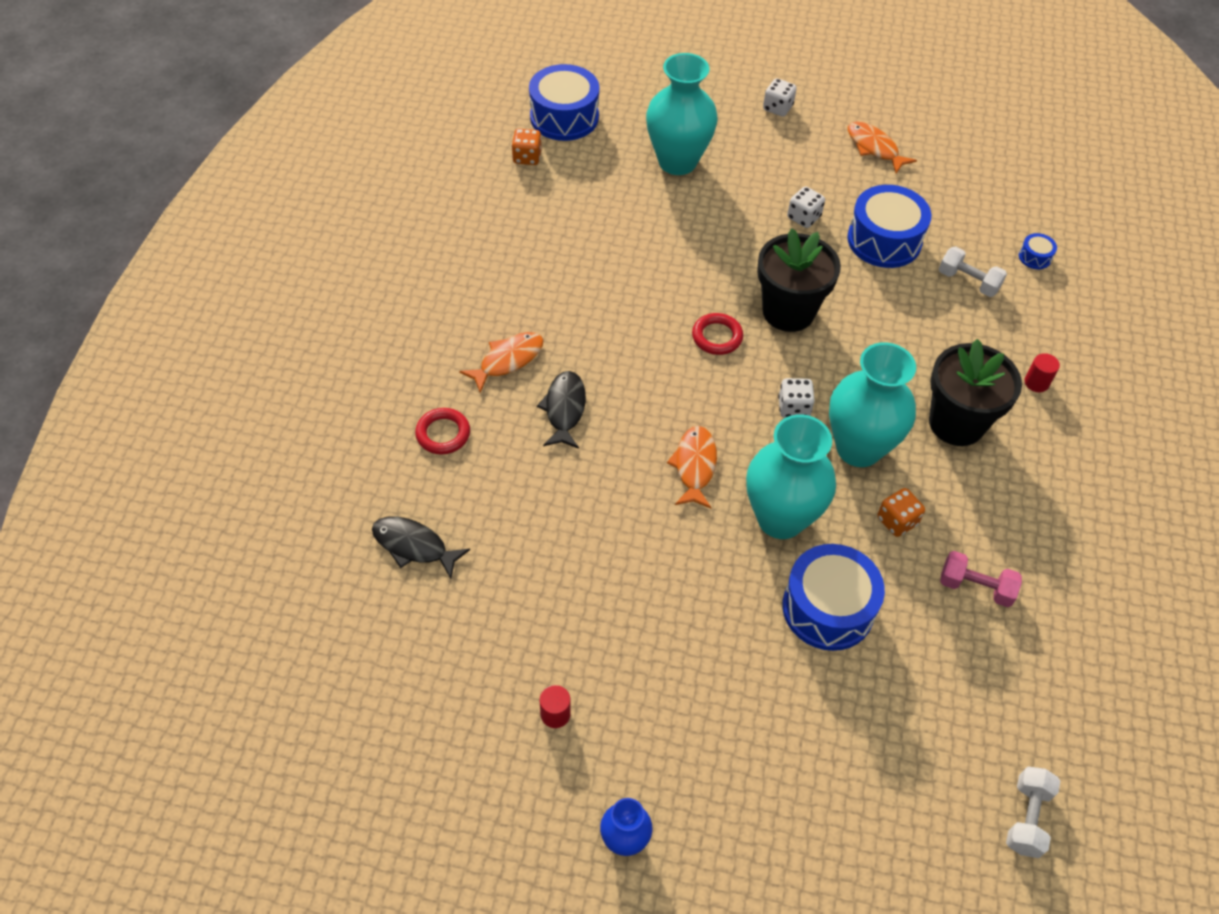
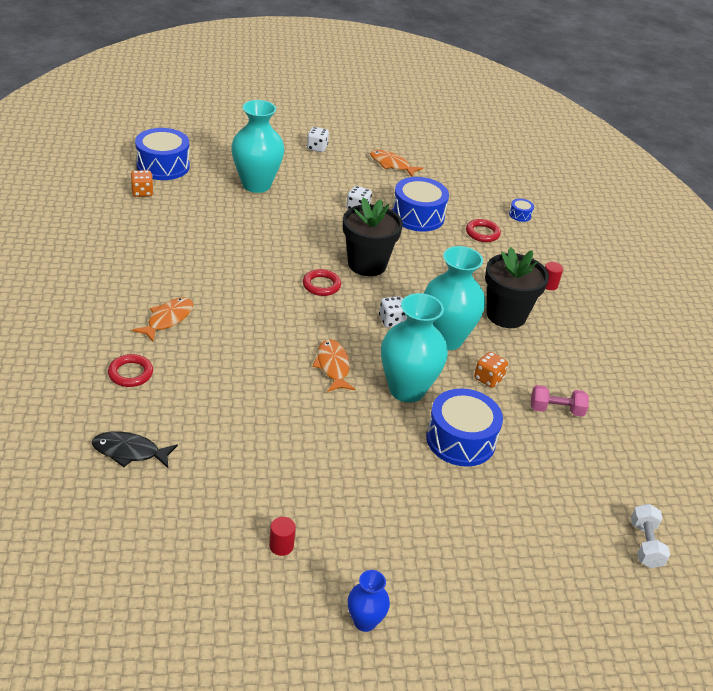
camera: 20 degrees left, 15 degrees down
(564, 409) = (222, 344): black fish -> none
(968, 281) = (482, 233): white dumbbell -> red ring

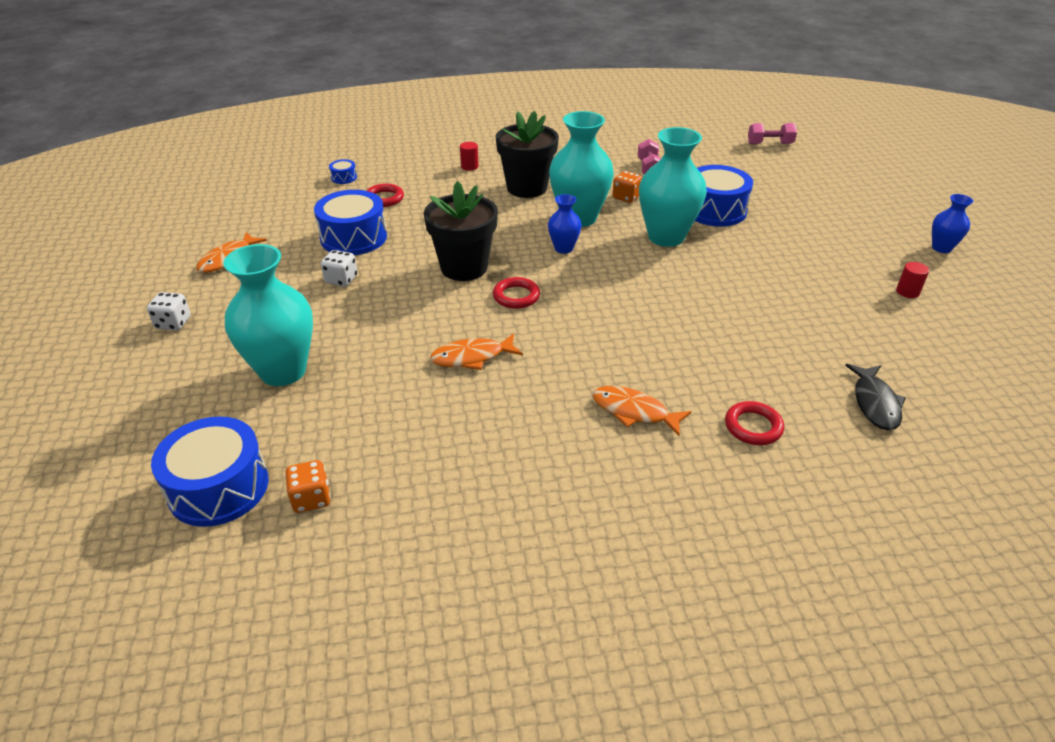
camera: 90 degrees left, 0 degrees up
(333, 366) = (655, 280): orange fish -> orange fish (472, 357)
(391, 321) = (563, 248): white dice -> blue vase
(645, 544) = (769, 144): white dumbbell -> pink dumbbell

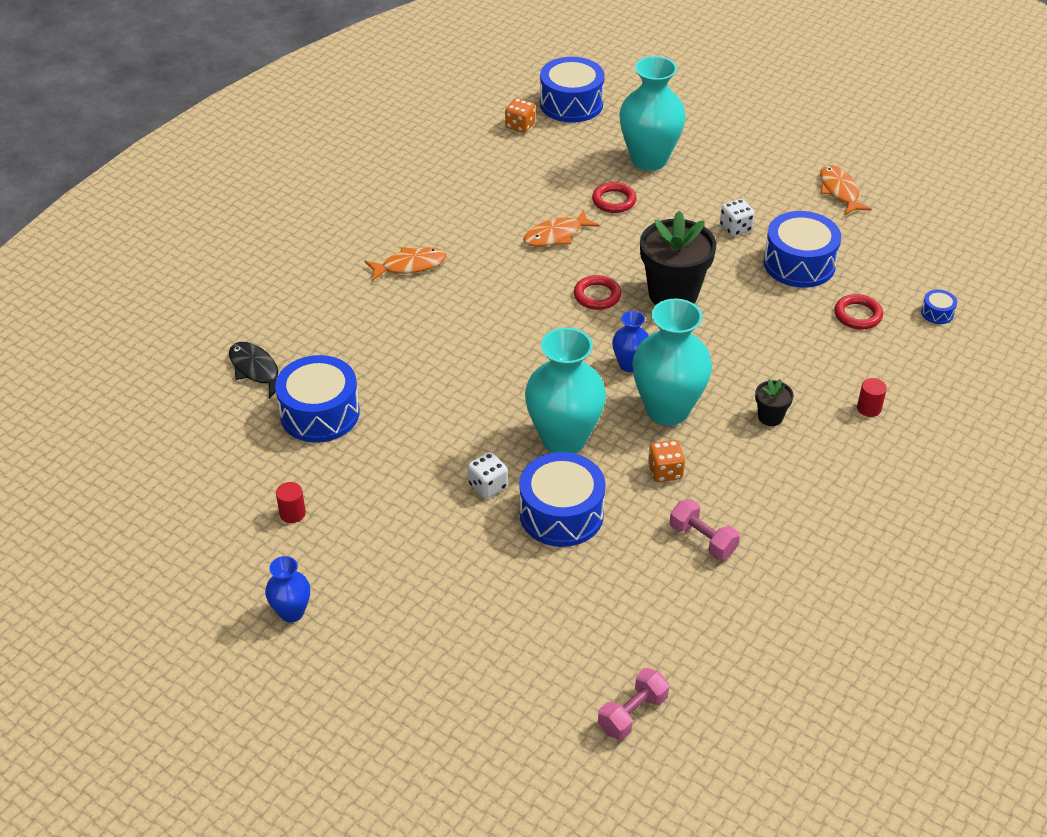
camera: 135 degrees right, 5 degrees up
(173, 323) = (768, 140): white dice -> white dice (488, 486)
(472, 357) = (556, 235): orange fish -> orange fish turned 150 degrees counterclockwise
(527, 188) = (770, 417): black flower pot -> black flower pot, size x0.46
(753, 427) = (326, 302): red ring -> red ring (614, 201)
(837, 339) = (320, 413): none -> blue drum

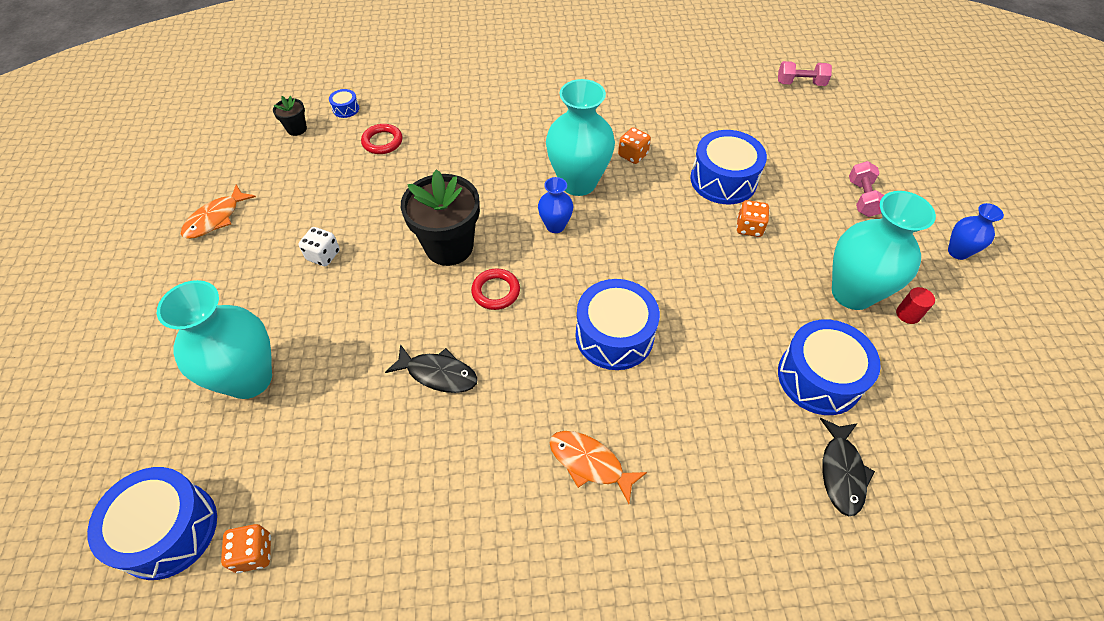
camera: 130 degrees left, 10 degrees up
(488, 486) = (749, 228): white dice -> orange dice
(556, 235) = (438, 374): orange fish -> black fish
(564, 439) = (665, 216): turquoise vase -> turquoise vase (852, 293)
(614, 201) = (345, 364): red ring -> none
(702, 540) = (664, 114): pink dumbbell -> pink dumbbell (862, 198)
(770, 417) = (531, 135): black flower pot -> black flower pot (297, 129)
(799, 264) = (344, 196): blue drum -> blue drum (614, 335)
(869, 408) = (476, 100): red cylinder -> none

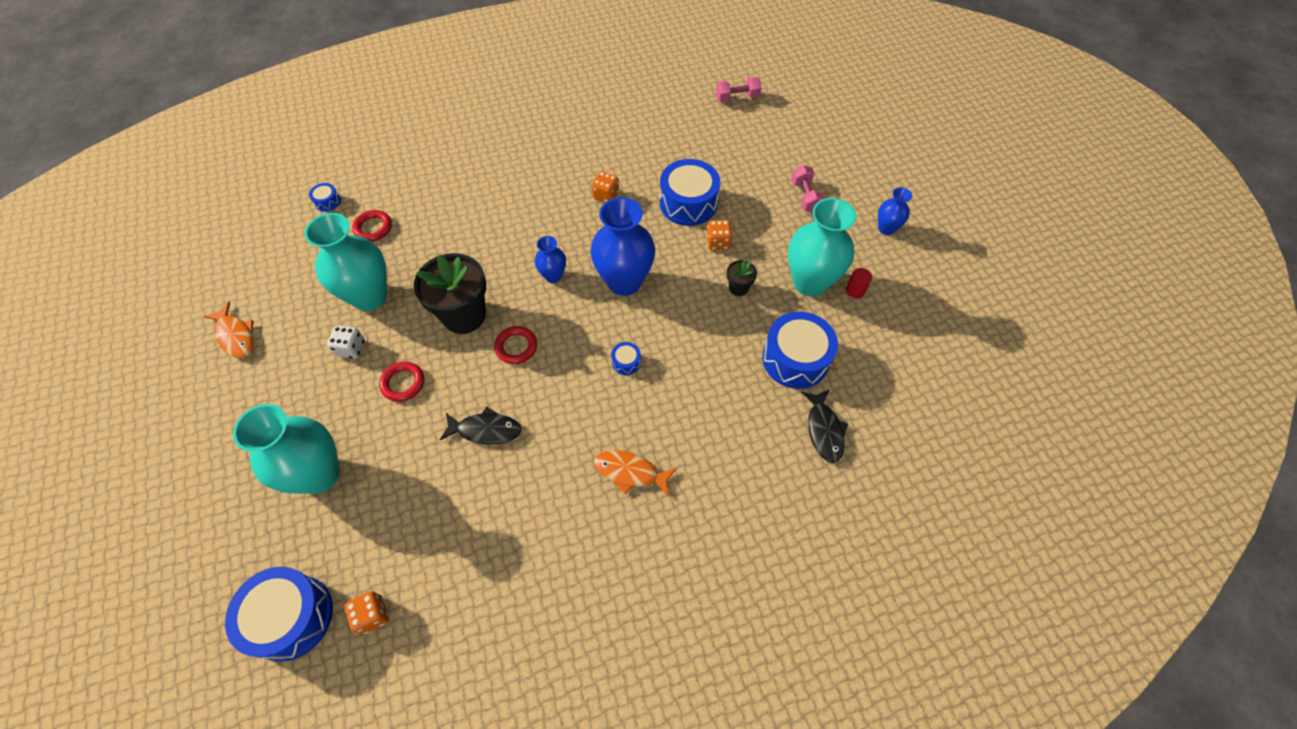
camera: 15 degrees left, 5 degrees up
(215, 218) = (236, 336): orange fish -> orange fish turned 60 degrees counterclockwise
(297, 129) = (285, 231): black flower pot -> black flower pot (738, 288)
(365, 303) = (403, 383): none -> red ring
(578, 183) = (564, 231): turquoise vase -> turquoise vase (369, 296)
(614, 335) = (626, 362): blue drum -> blue drum, size x0.43
(632, 248) = (624, 282): none -> blue vase

